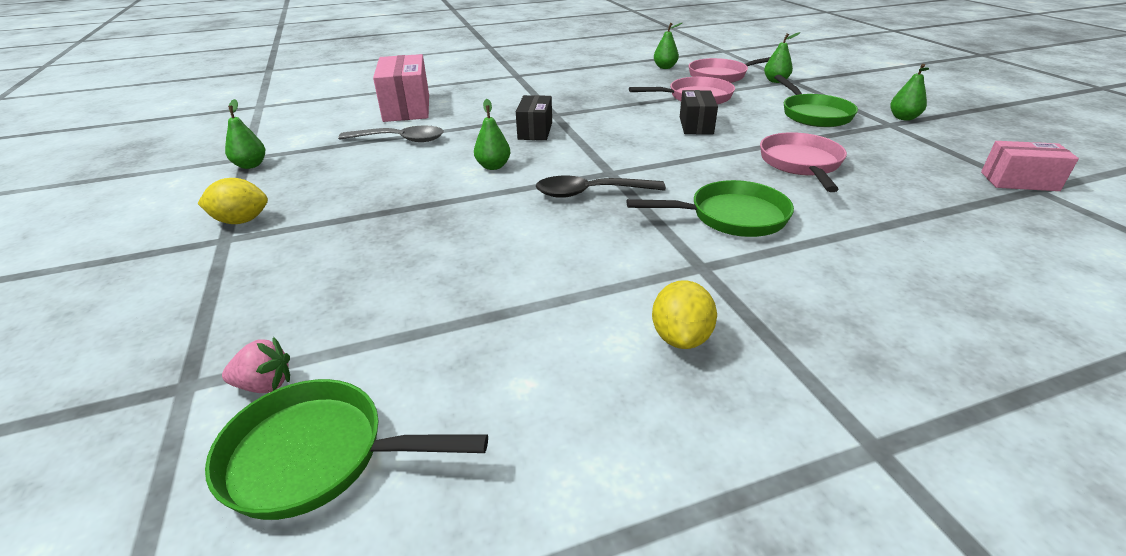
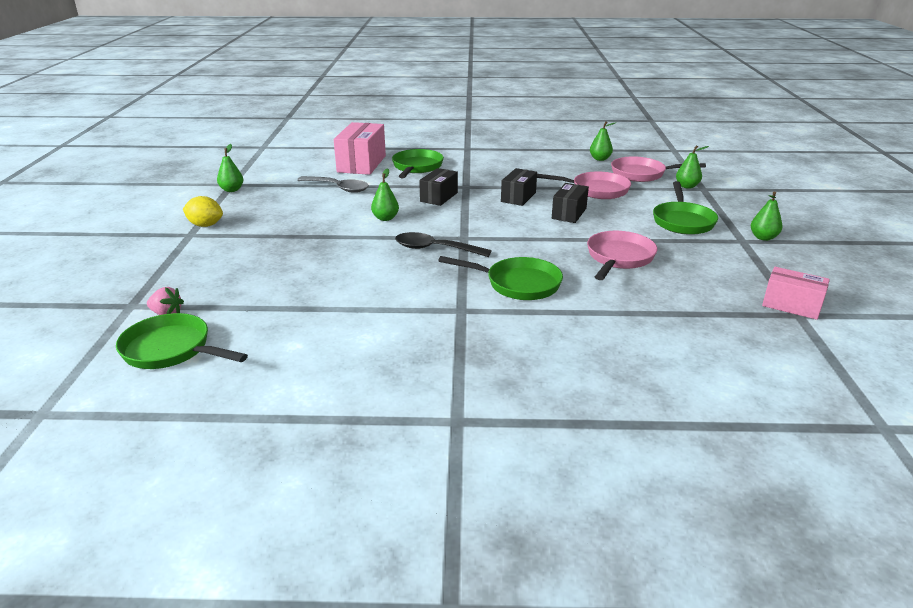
camera: 20 degrees right, 5 degrees down
(478, 102) = (417, 167): none -> green pan
(624, 117) = (518, 197): none -> black box
(680, 337) = (404, 344): yellow lemon -> none

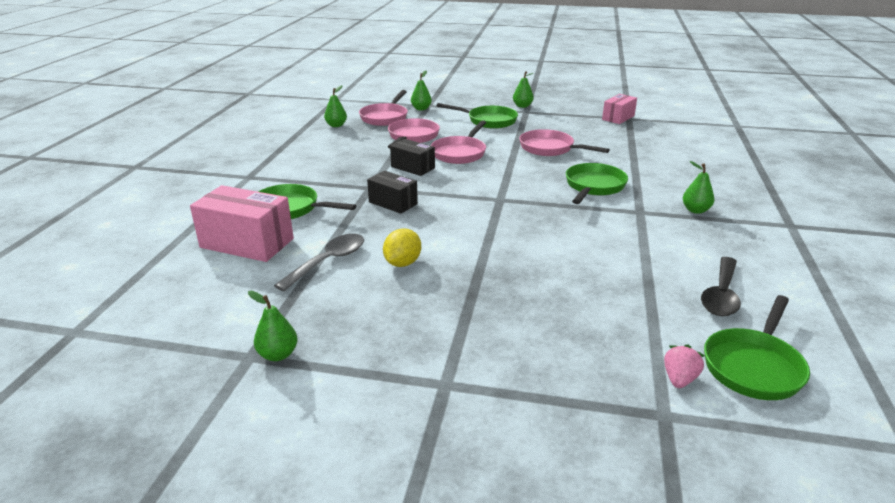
camera: 80 degrees left, 0 degrees up
(205, 225) = (415, 371): yellow lemon -> yellow lemon (402, 263)
(385, 218) = (440, 235): green pear -> green pear (695, 210)
(435, 249) = (523, 214): black spoon -> black spoon (721, 295)
(569, 213) = (460, 153): black box -> pink pan

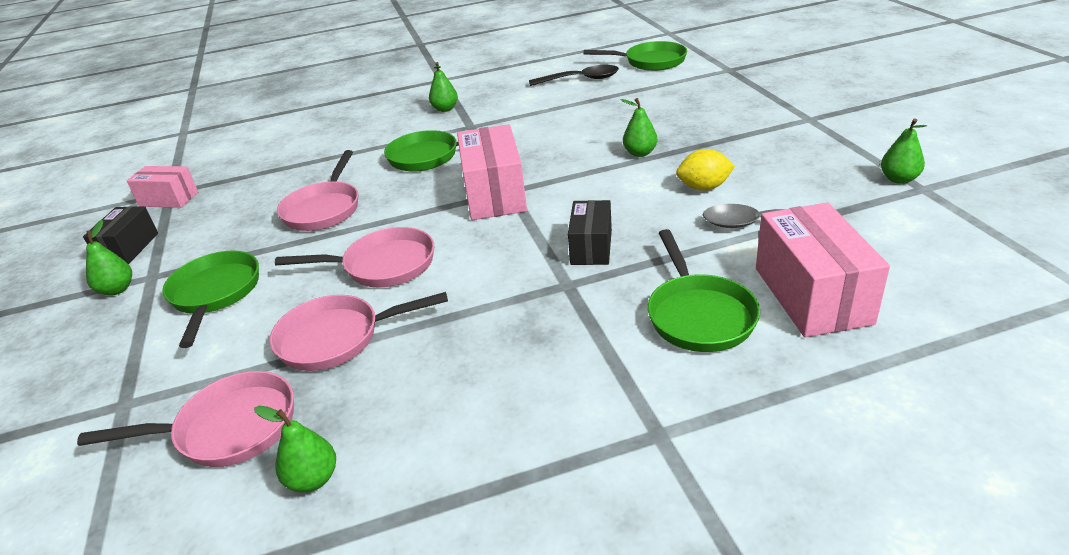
camera: 115 degrees left, 5 degrees up
(413, 167) = (468, 281): black box -> black box (129, 248)
(421, 109) = (153, 403): green pear -> green pear (640, 153)
(502, 194) = (494, 194): none -> pink box
(679, 379) = (692, 72): pink strawberry -> none

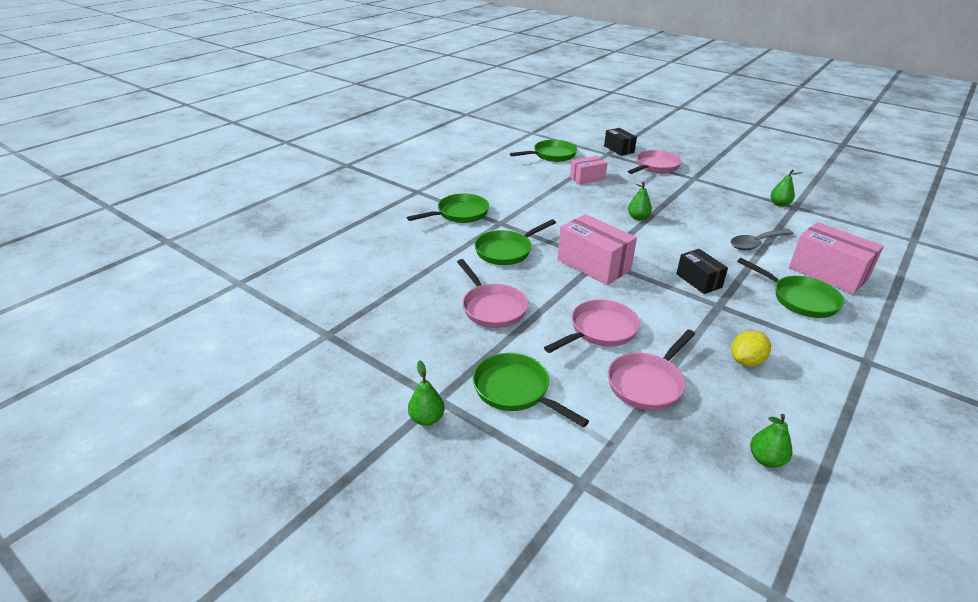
camera: 40 degrees left, 0 degrees up
(129, 248) = (375, 387): black box -> black box (619, 149)
(169, 199) = (338, 340): pink box -> pink box (587, 178)
(229, 428) = (676, 460): pink pan -> pink pan (655, 167)
(445, 109) = (459, 214): green pear -> green pan
(581, 79) = (524, 175): black spoon -> none
(704, 187) = (702, 230): yellow lemon -> yellow lemon (746, 361)

